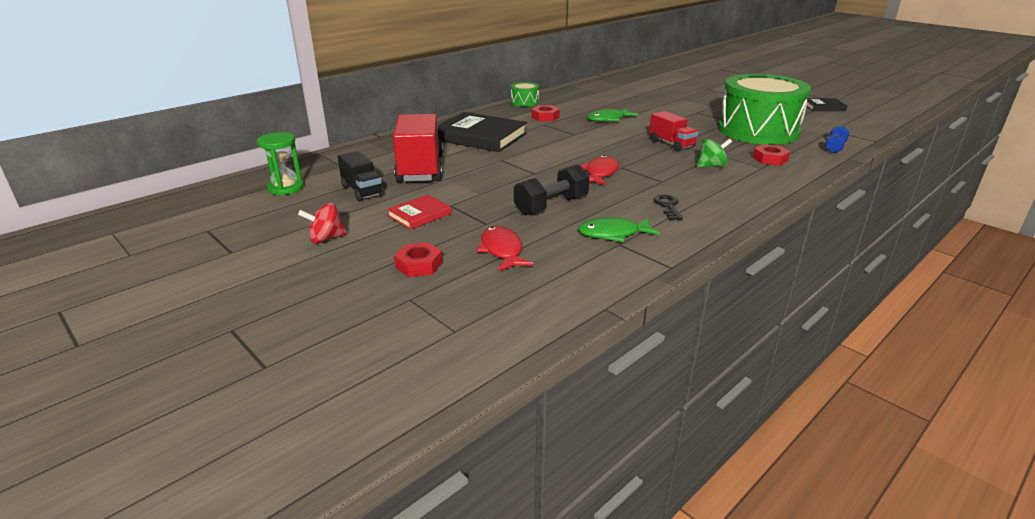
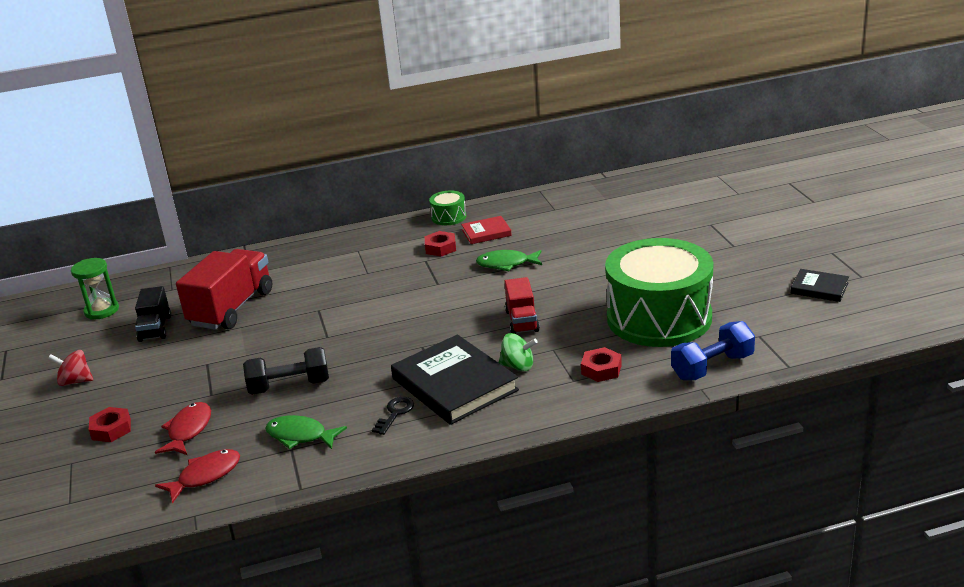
camera: 30 degrees right, 0 degrees up
(419, 215) = (170, 370): red book -> red book (486, 233)
(480, 137) = (337, 269): black book -> black book (454, 384)
(600, 173) = (389, 351): red fish -> red fish (205, 476)
(834, 148) = (712, 367): blue dumbbell -> blue dumbbell, size x1.60

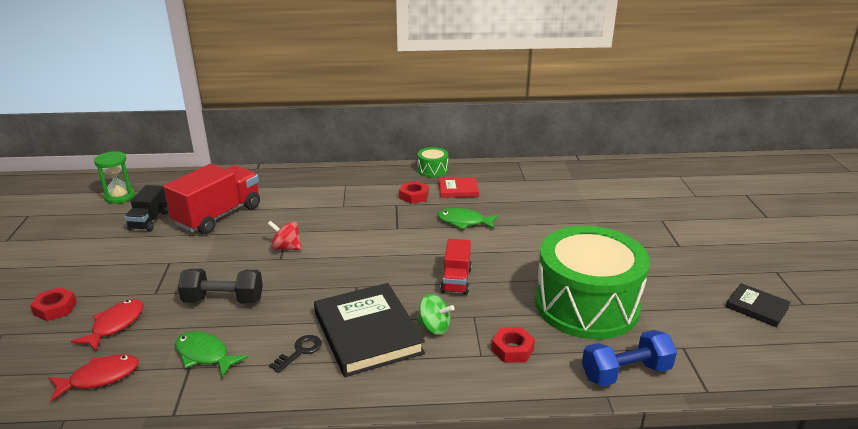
camera: 10 degrees right, 0 degrees up
(75, 381) = (58, 255): red spinning top -> red spinning top (286, 248)

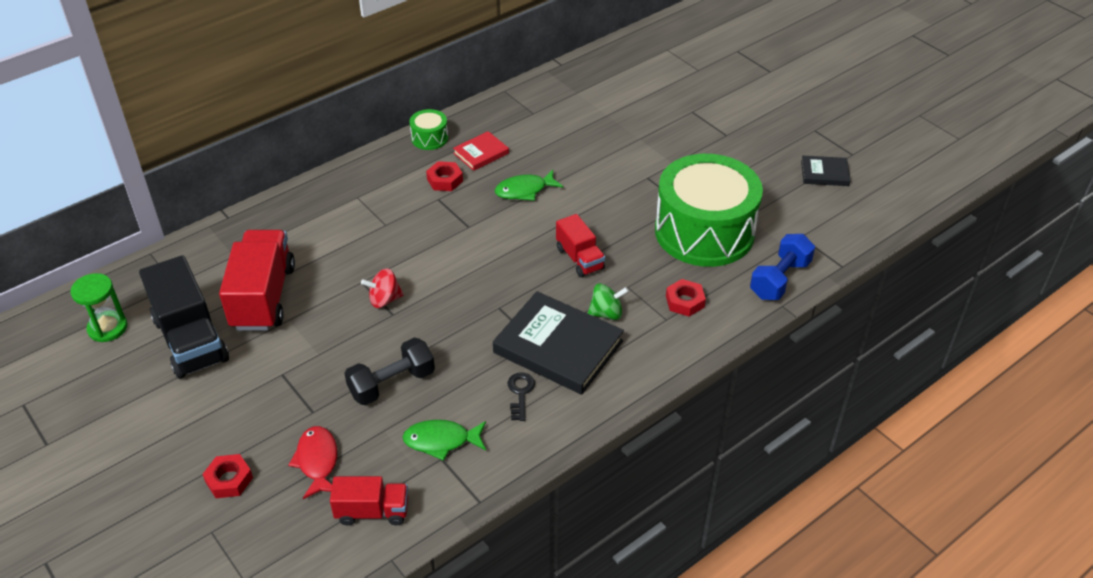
camera: 35 degrees left, 15 degrees up
(99, 378) = (372, 511): red fish -> red truck
(149, 221) = (191, 340): black truck -> black truck, size x1.76

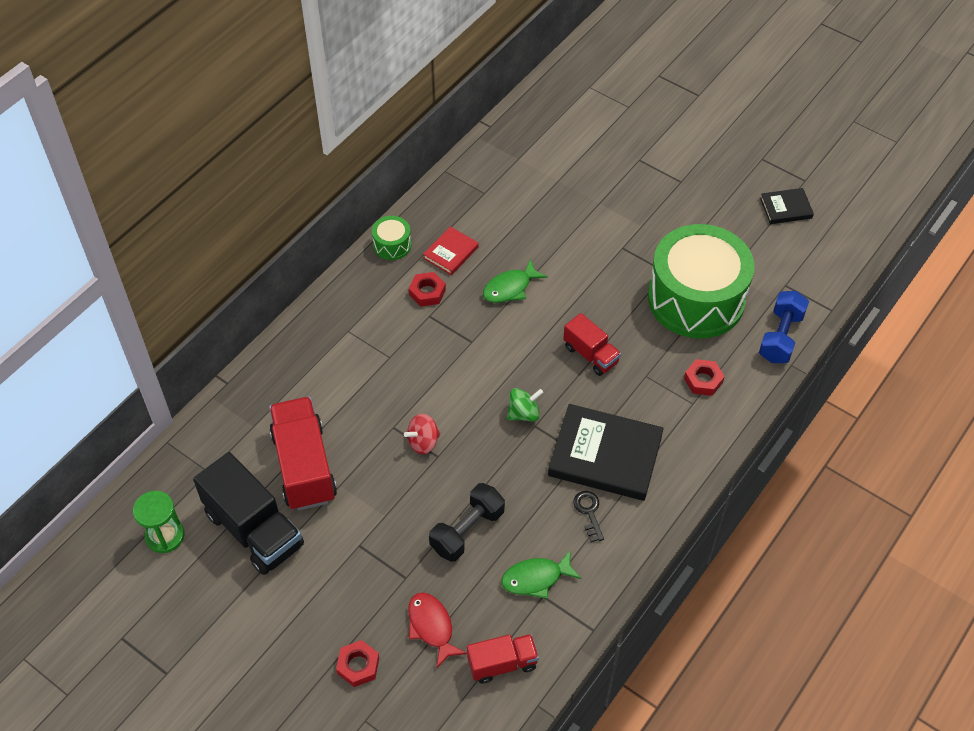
camera: 15 degrees left, 10 degrees up
(606, 313) = (636, 409): green spinning top -> green spinning top (524, 413)

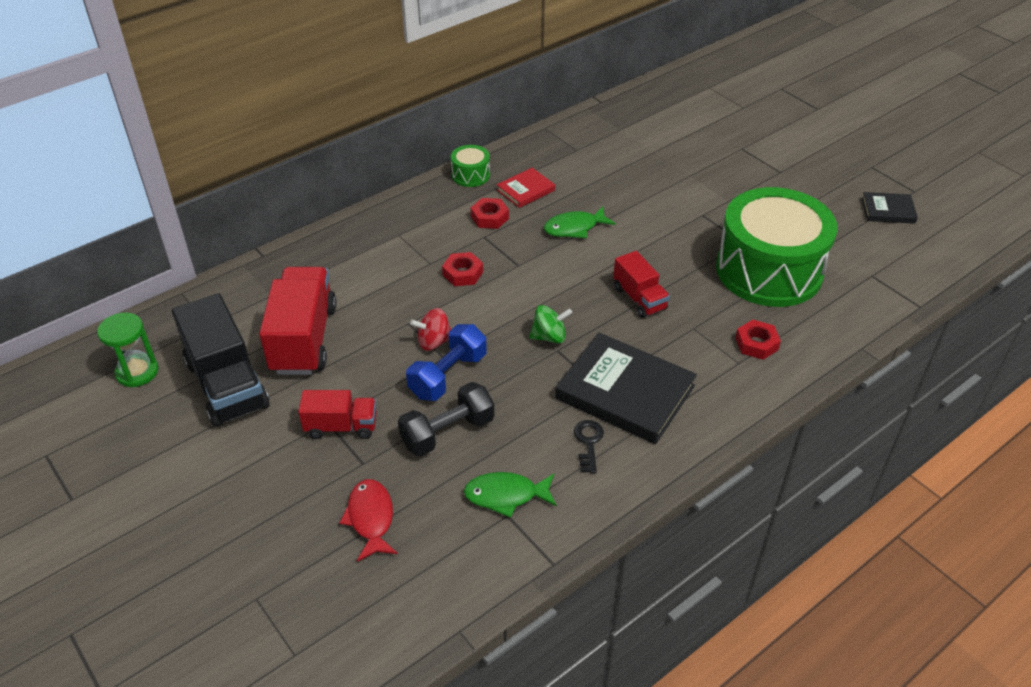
camera: 15 degrees right, 10 degrees down
(358, 666) = (274, 539): red nut -> red nut (462, 273)
(502, 664) = (435, 575): red truck -> red truck (341, 427)
(780, 337) = (855, 320): blue dumbbell -> blue dumbbell (448, 375)

